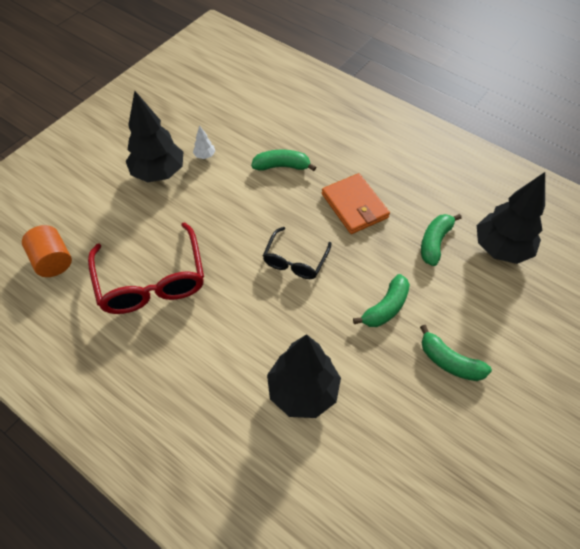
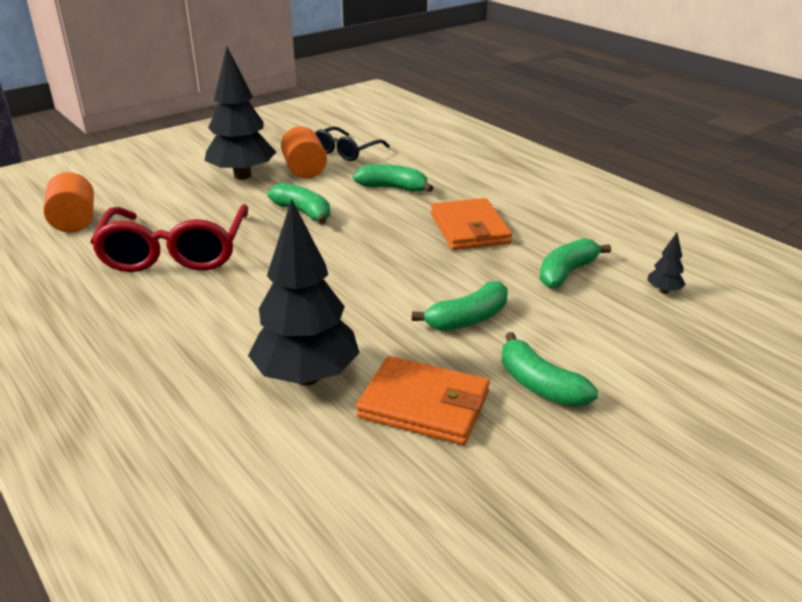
camera: 15 degrees right, 25 degrees down
(205, 156) = (304, 170): white tree -> orange cylinder
(226, 211) = (303, 212): none -> green banana
(295, 260) = (365, 261): black glasses -> black glasses (346, 151)
(386, 398) = (424, 405): none -> orange wallet
(501, 248) = (663, 291): black tree -> black tree, size x0.40

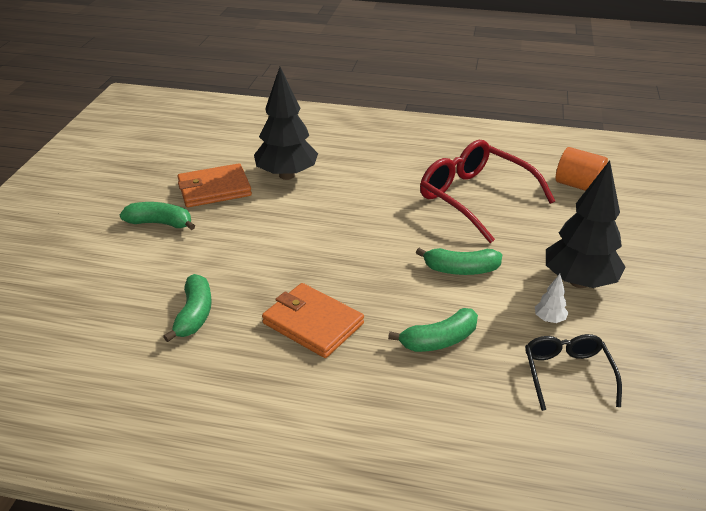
camera: 140 degrees right, 5 degrees up
(304, 170) = (549, 319): orange cylinder -> white tree
(468, 319) = (235, 242): green banana -> none
(663, 291) = (105, 334): black tree -> none

